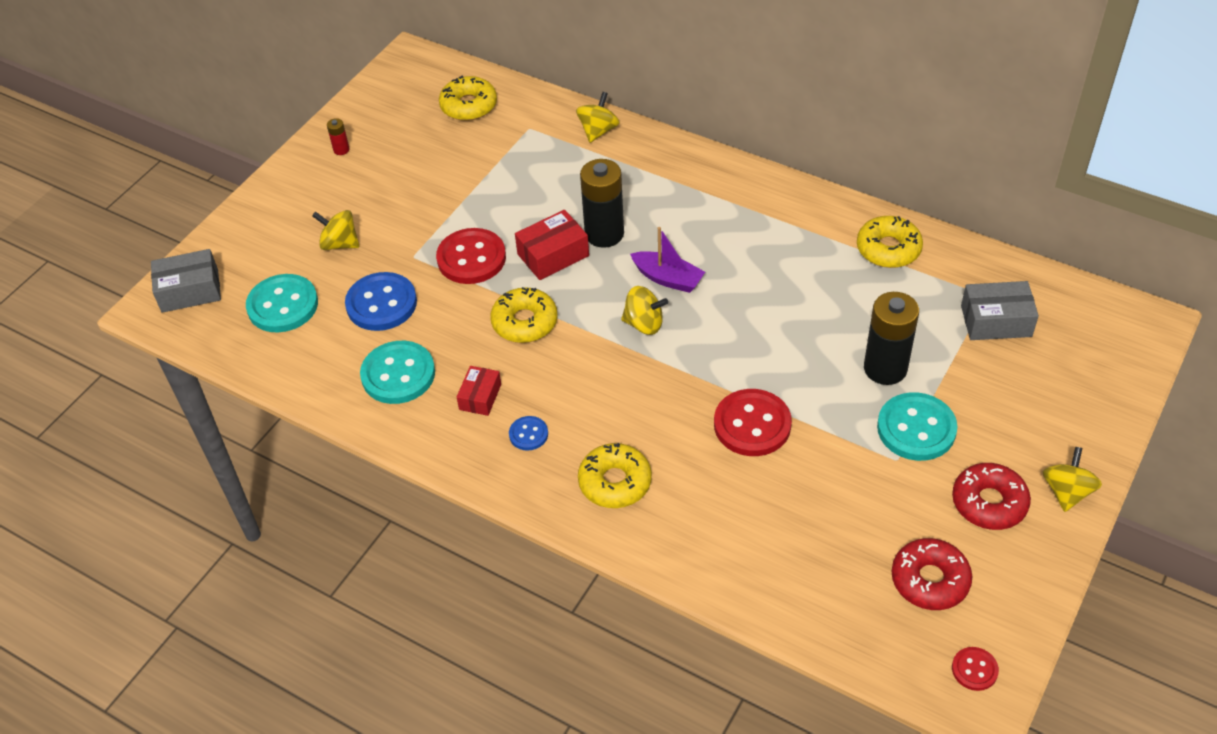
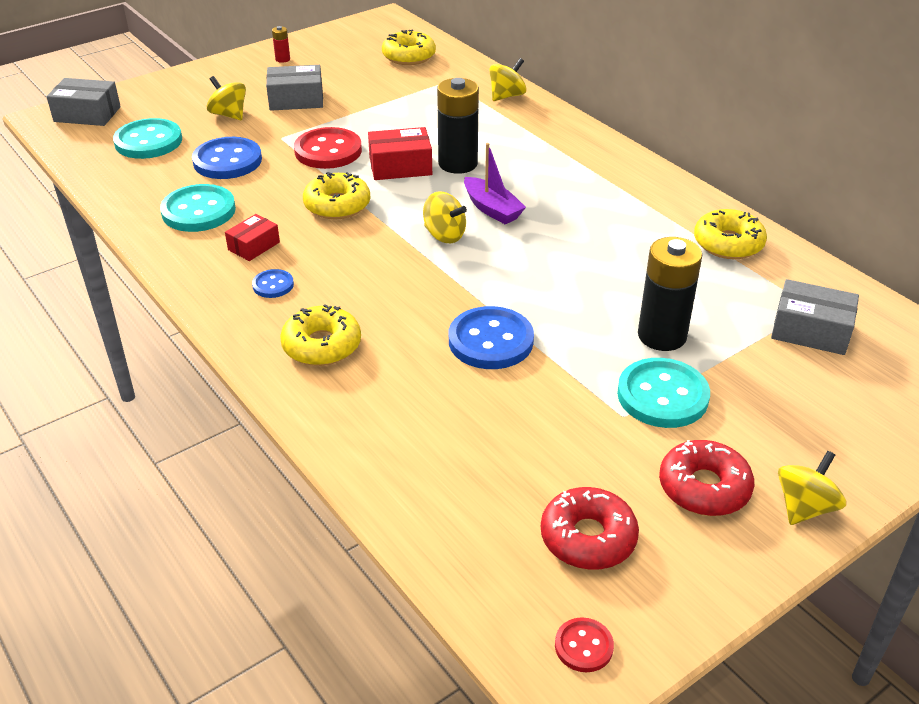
camera: 20 degrees right, 10 degrees down
(394, 201) = (296, 100): none -> grey box
(752, 425) = (490, 341): red button -> blue button

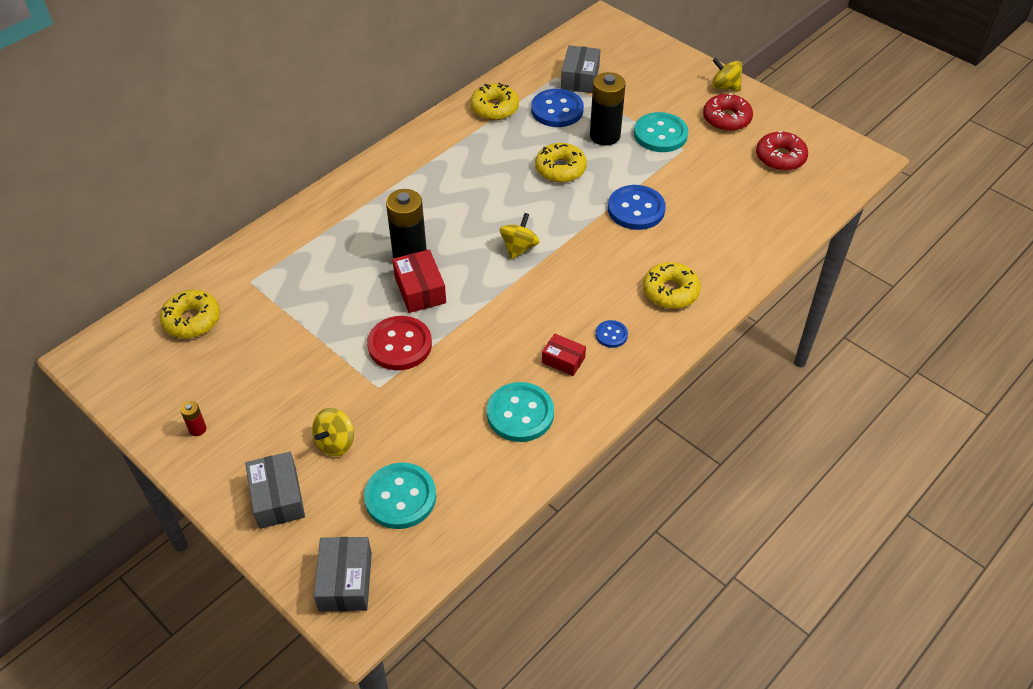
camera: 100 degrees left, 10 degrees up
(227, 161) = (429, 417): blue button -> blue button (557, 110)
(296, 100) = (297, 393): grey box -> grey box (277, 498)
(337, 205) = (490, 319): yellow donut -> yellow donut (560, 169)
(492, 209) = (476, 226): purple boat -> none
(507, 96) = (281, 236): yellow spinning top -> none
(583, 646) = (846, 155): red button -> none

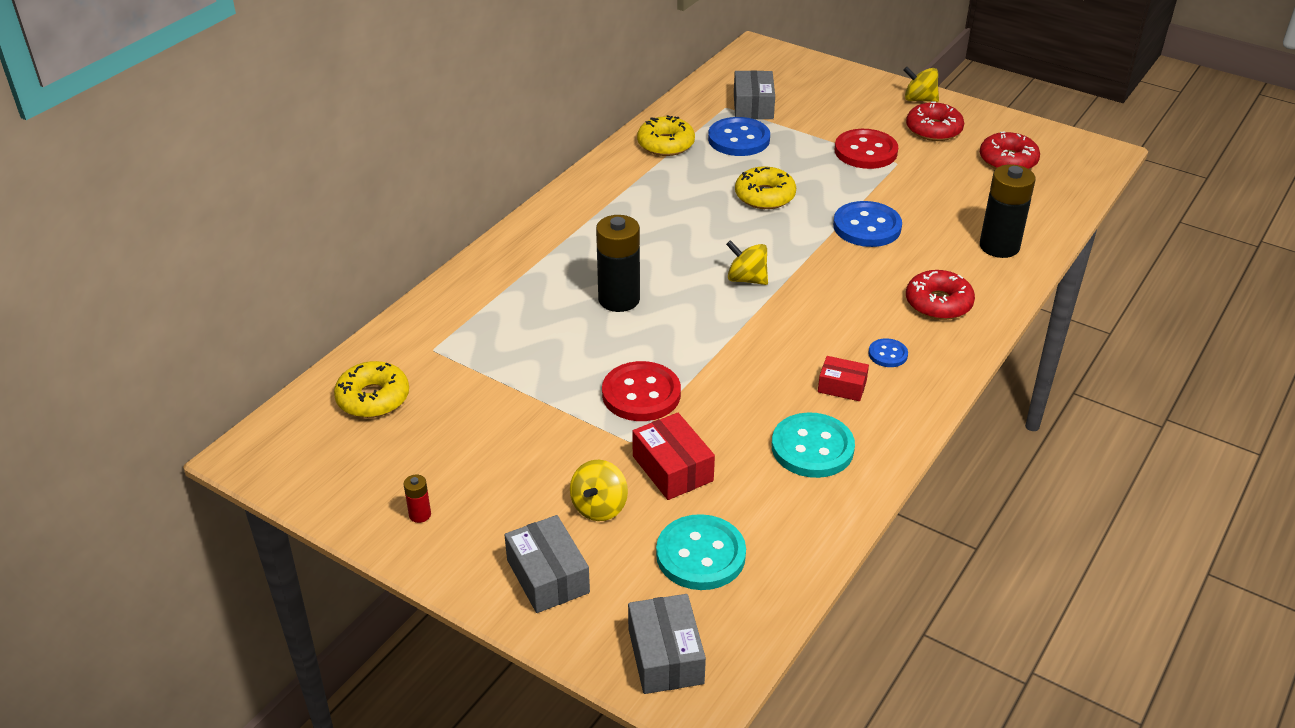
camera: 10 degrees left, 10 degrees down
(420, 290) = (645, 334): red box -> red box (672, 468)
(519, 248) = (746, 279): yellow spinning top -> yellow spinning top turned 75 degrees counterclockwise
(605, 135) = (803, 159): black battery -> black battery (999, 246)
(660, 134) = (865, 151): turquoise button -> red button
(670, 291) = (938, 303): yellow donut -> red donut

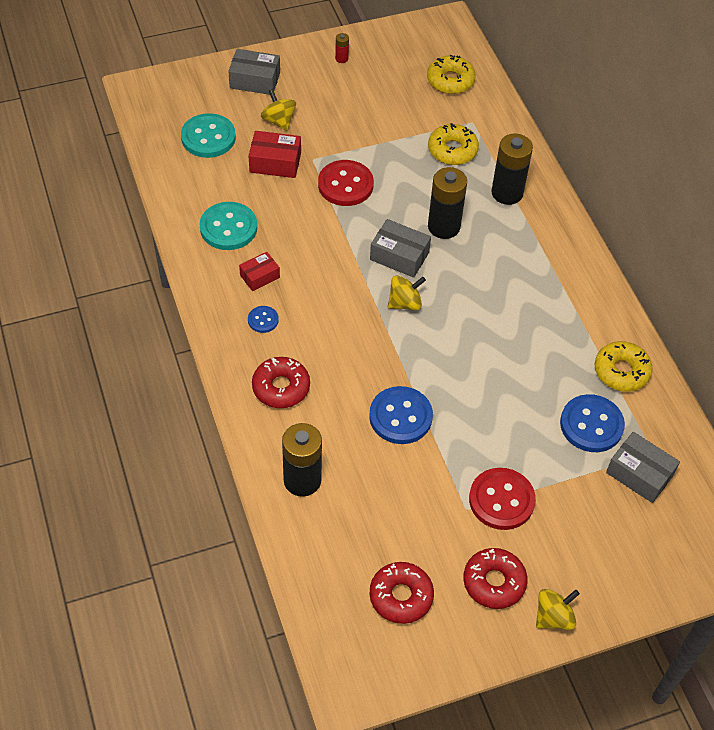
camera: 125 degrees right, 15 degrees up
(522, 280) = (507, 193): none -> black battery
(665, 656) = (167, 92): grey box -> grey box (399, 256)
(765, 196) = (494, 383): yellow donut -> yellow donut (452, 150)

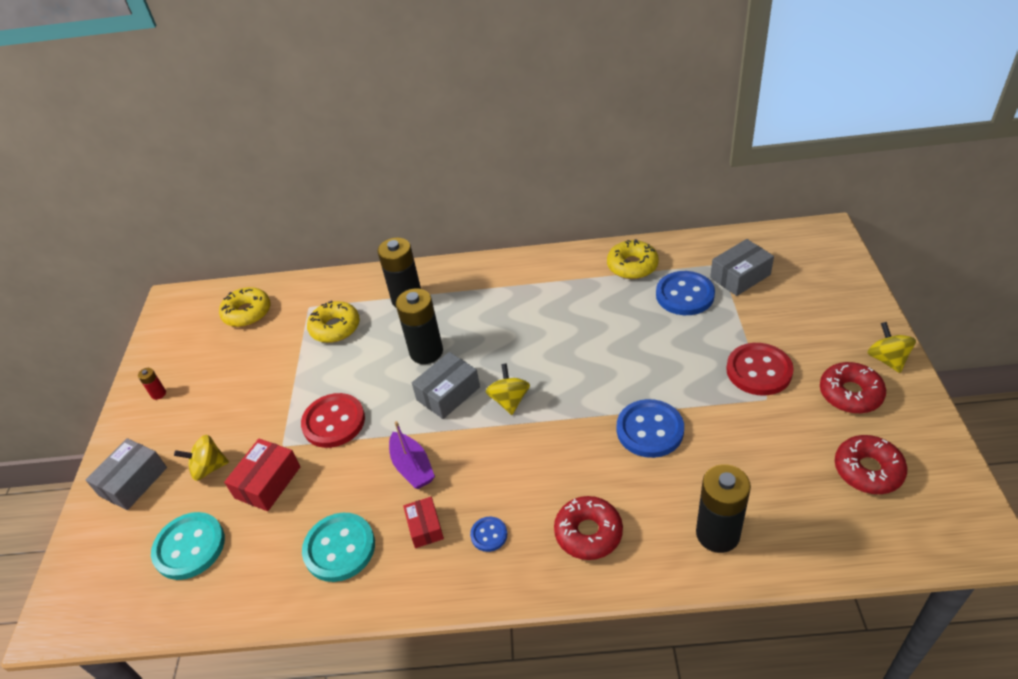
camera: 65 degrees left, 10 degrees down
(314, 252) = (412, 467): none -> purple boat

